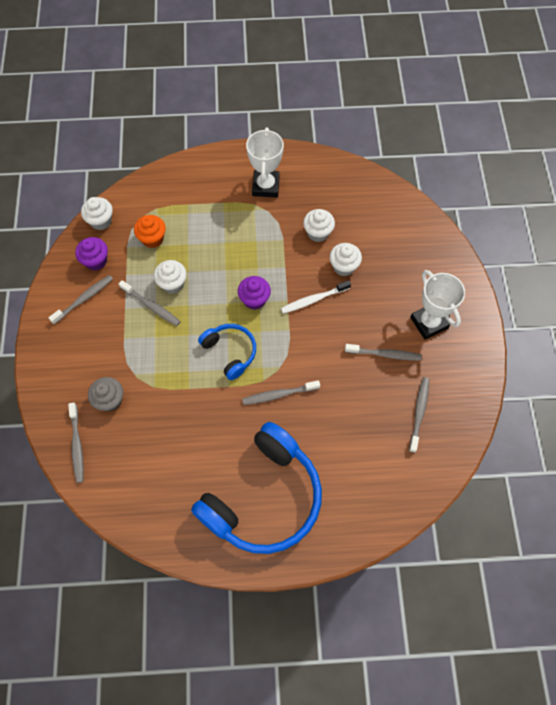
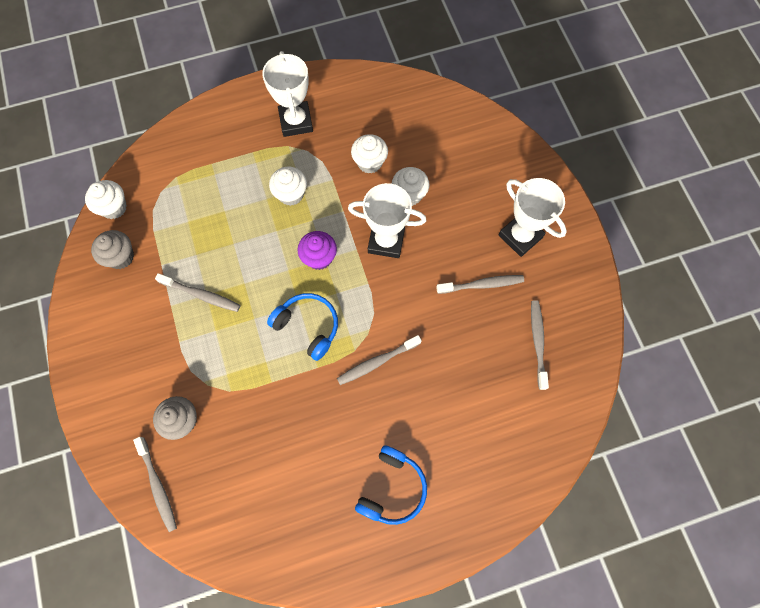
camera: 15 degrees left, 5 degrees up
(84, 299) = (118, 306): grey toothbrush -> none
(96, 261) = (121, 257): purple cupcake -> grey cupcake
(152, 239) = (181, 214): orange cupcake -> none
(172, 284) = (219, 262): white cupcake -> white cupcake (291, 194)
(263, 497) = (392, 488): blue headphones -> blue headphones, size x0.50
(313, 300) = (386, 241): white toothbrush -> white trophy

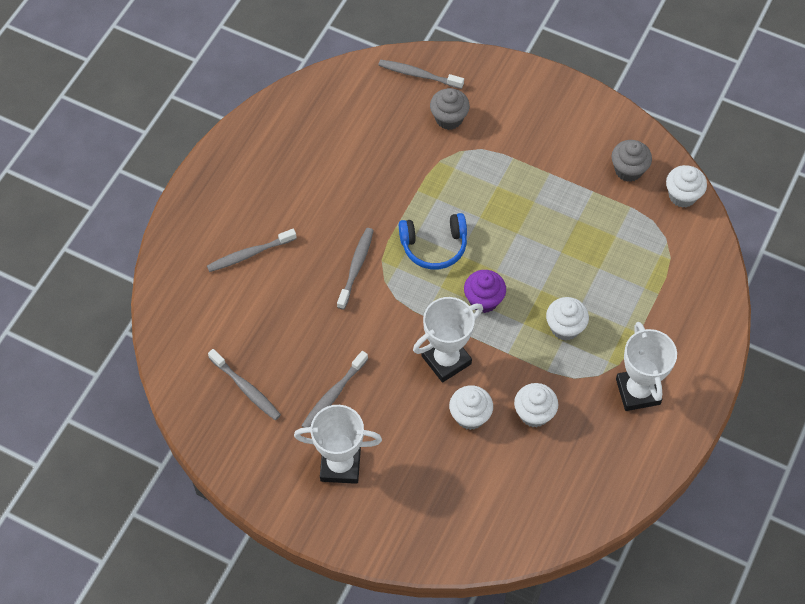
camera: 135 degrees right, 10 degrees down
(201, 295) = (537, 198): grey toothbrush -> grey toothbrush (249, 254)
(296, 122) = (638, 391): white trophy -> white trophy turned 45 degrees clockwise
(392, 488) = (261, 201): blue headphones -> none

